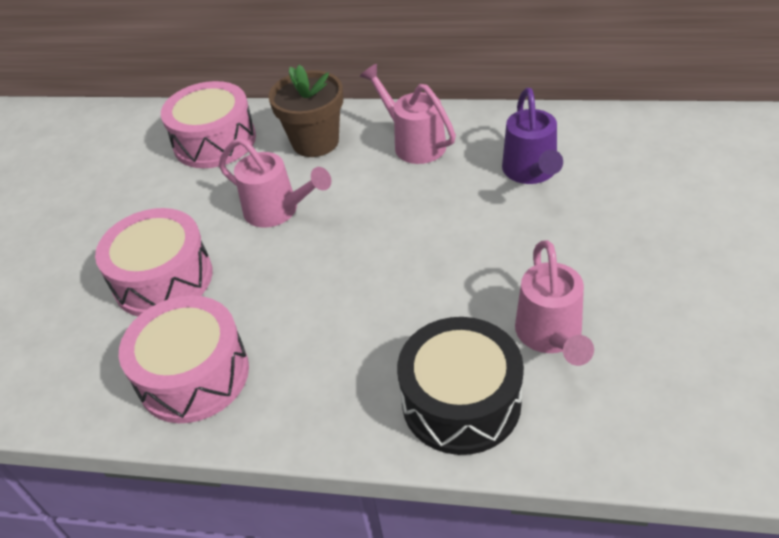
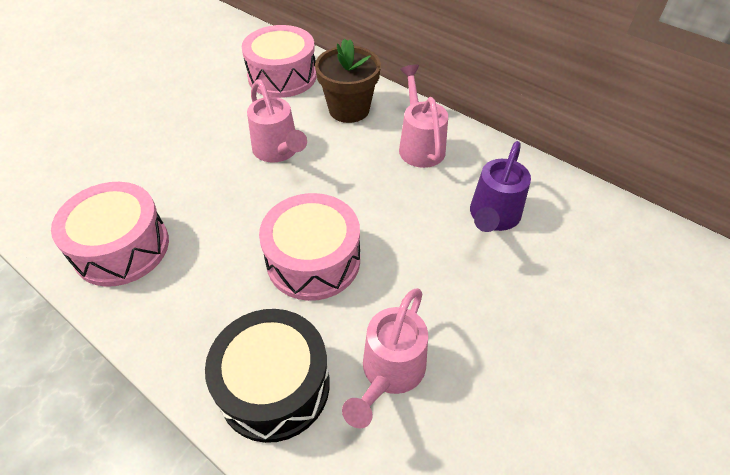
camera: 25 degrees right, 5 degrees up
(163, 279) = (164, 164): pink drum -> pink drum (313, 260)

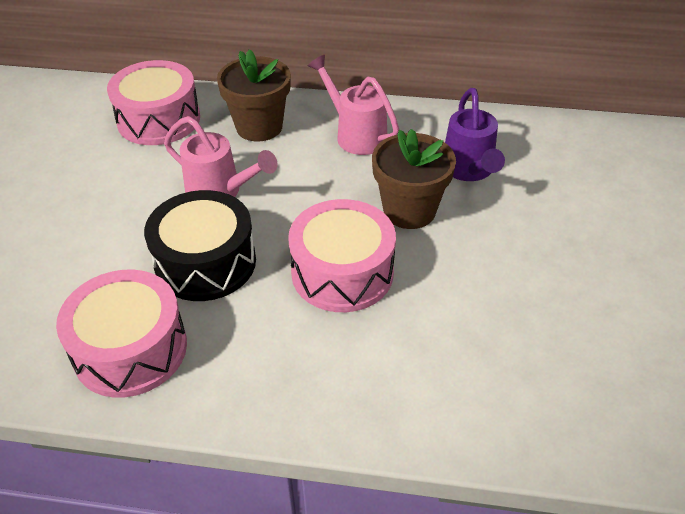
camera: 30 degrees left, 5 degrees down
(274, 386) = (398, 389): black drum -> black drum (205, 262)
(389, 372) = (486, 329): pink watering can -> none
(410, 231) = (409, 210): none -> brown flower pot

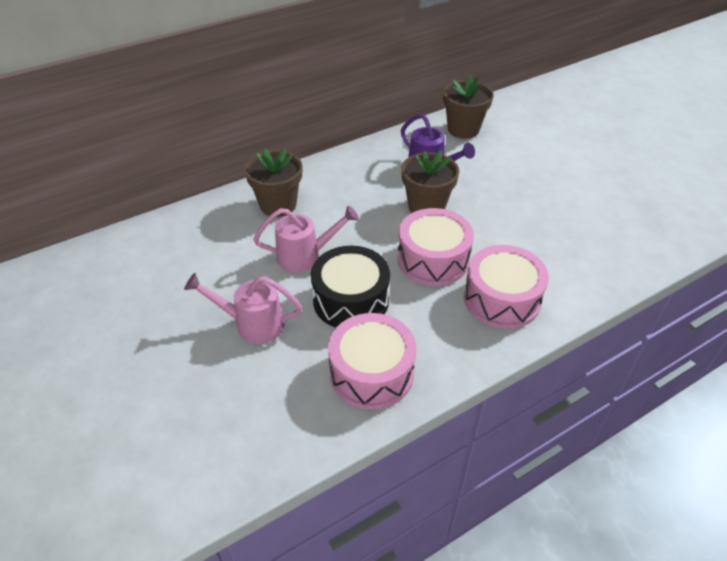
camera: 40 degrees left, 0 degrees up
(159, 119) = (201, 234): pink drum -> pink drum (501, 299)
(356, 135) = (344, 180): pink watering can -> pink watering can (252, 324)
(570, 144) = (463, 129): none -> brown flower pot

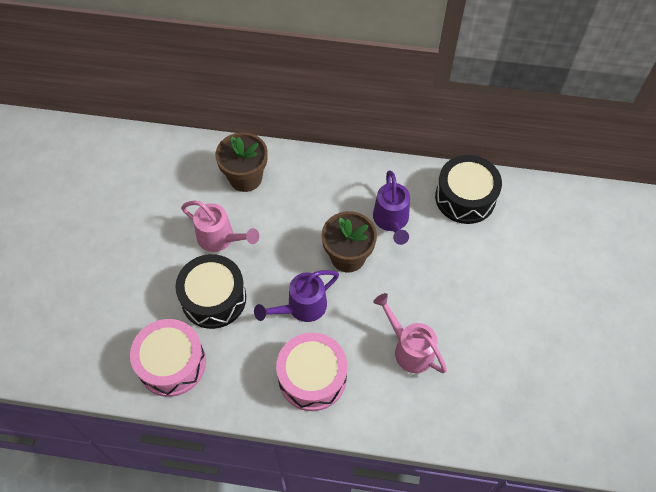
camera: 40 degrees right, 15 degrees up
(252, 324) = (138, 270): pink watering can -> pink watering can (409, 349)
(433, 259) = (301, 307): pink drum -> purple watering can
(463, 129) = (465, 197): brown flower pot -> black drum

